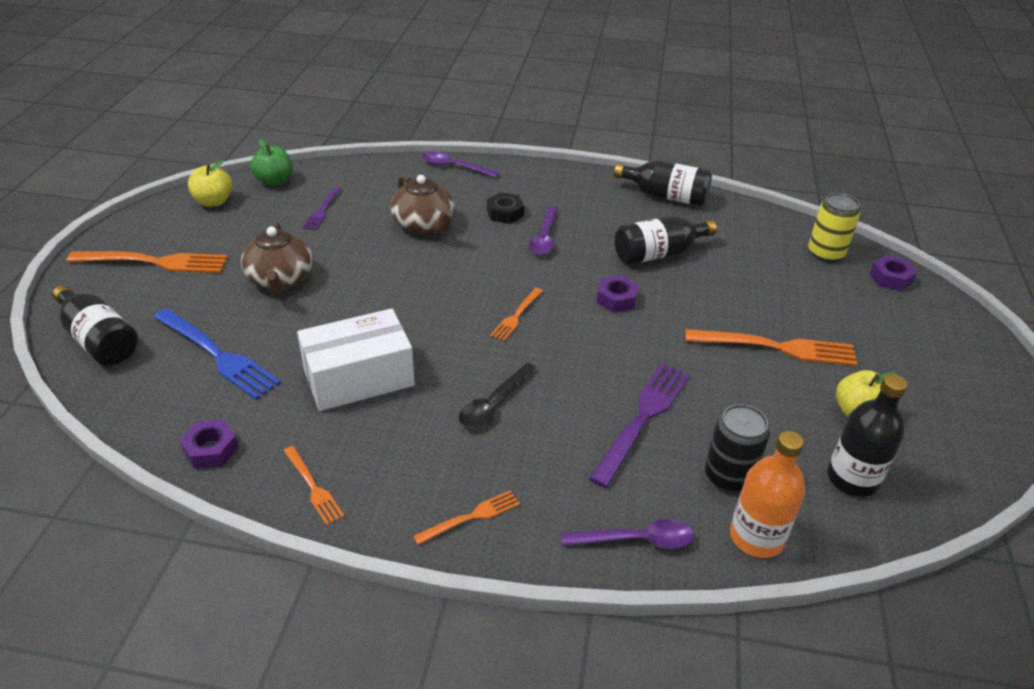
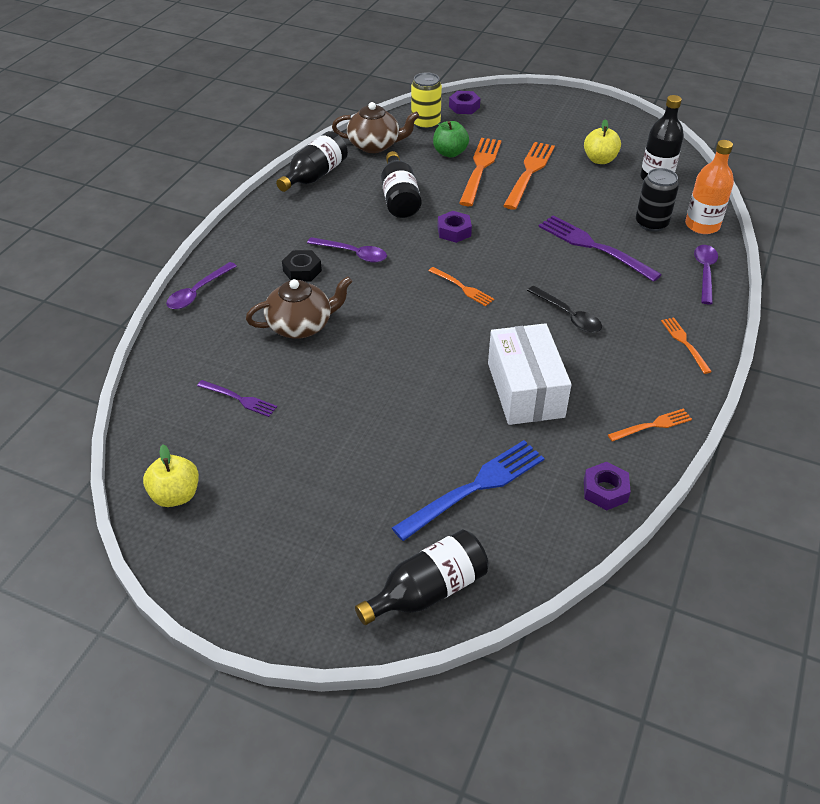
camera: 75 degrees left, 5 degrees up
(155, 262) = (290, 548): orange fork -> orange fork (480, 168)
(275, 181) = (154, 437): green apple -> green apple (450, 153)
(280, 279) = (361, 437): brown teapot -> brown teapot (375, 145)

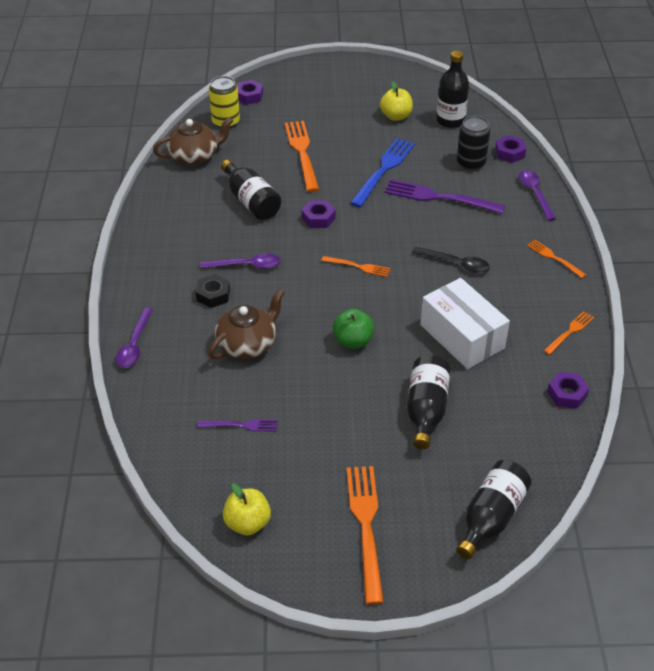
camera: 25 degrees left, 0 degrees up
(315, 176) = (160, 202): black bottle -> black bottle (426, 410)
(450, 153) = (266, 145): green apple -> green apple (353, 341)
(475, 487) = (474, 427): blue fork -> blue fork (384, 170)
(529, 172) = (346, 145): orange fork -> orange fork (365, 526)
(702, 225) = (509, 153): orange bottle -> purple nut

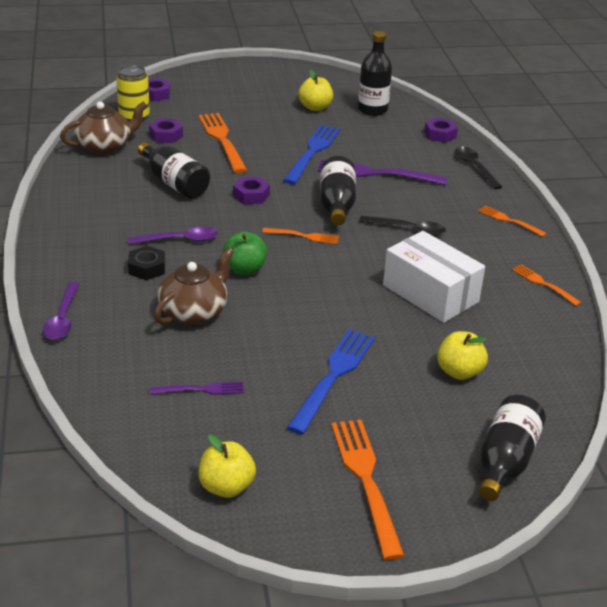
camera: 10 degrees left, 10 degrees down
(353, 341) = (312, 303): green apple -> green apple (244, 269)
(357, 419) = (333, 376): none -> blue fork
(426, 410) = (408, 363): black bottle -> black bottle (336, 205)
(470, 422) = (459, 372): none -> yellow apple
(471, 163) = (402, 144): black can -> none
(535, 194) = (475, 167): purple spoon -> black spoon
(567, 394) = (556, 340): purple nut -> purple nut (166, 135)
(570, 332) = (543, 284): orange fork -> orange fork turned 75 degrees counterclockwise

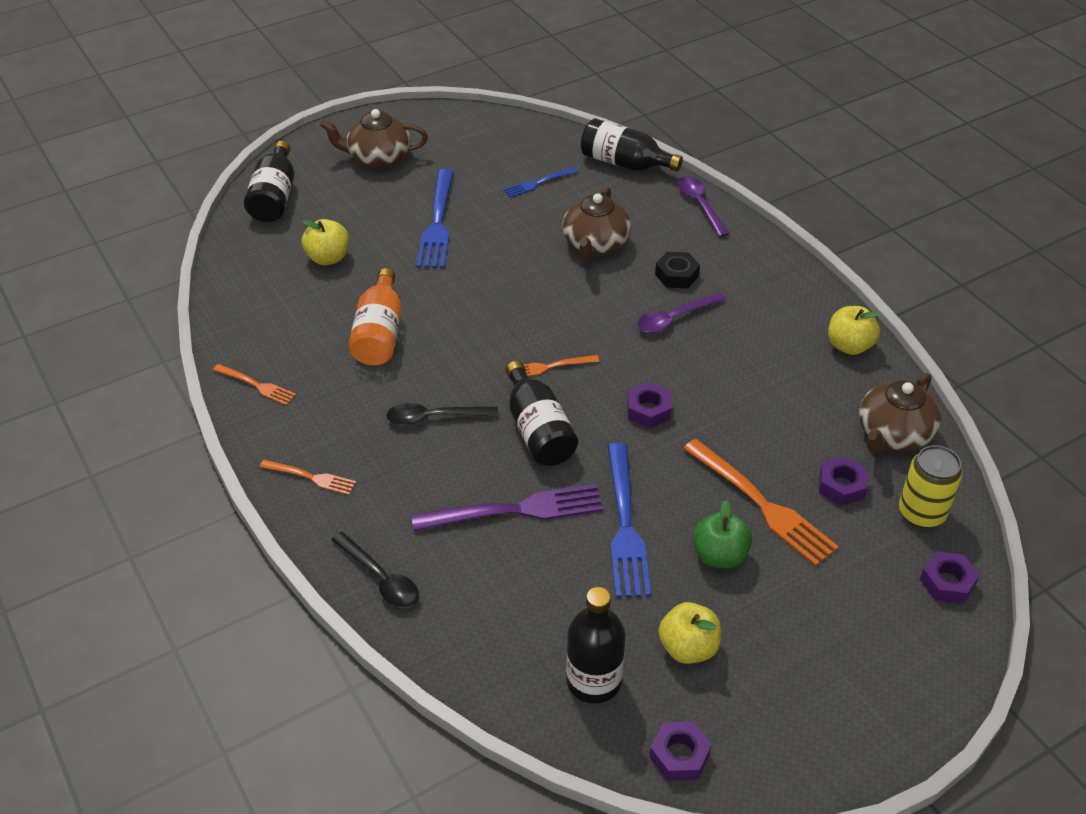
camera: 160 degrees right, 10 degrees up
(174, 183) = (751, 399): black bottle -> black bottle (624, 163)
(201, 389) = (538, 183): purple fork -> blue fork
(226, 487) = (474, 129): yellow apple -> yellow apple (849, 346)
(244, 269) = (582, 304): green apple -> green apple (719, 556)
(365, 480) = (378, 158): orange fork -> brown teapot
(430, 293) = (379, 334): white box -> orange bottle
(440, 134) = (457, 648): purple nut -> purple nut (679, 755)

